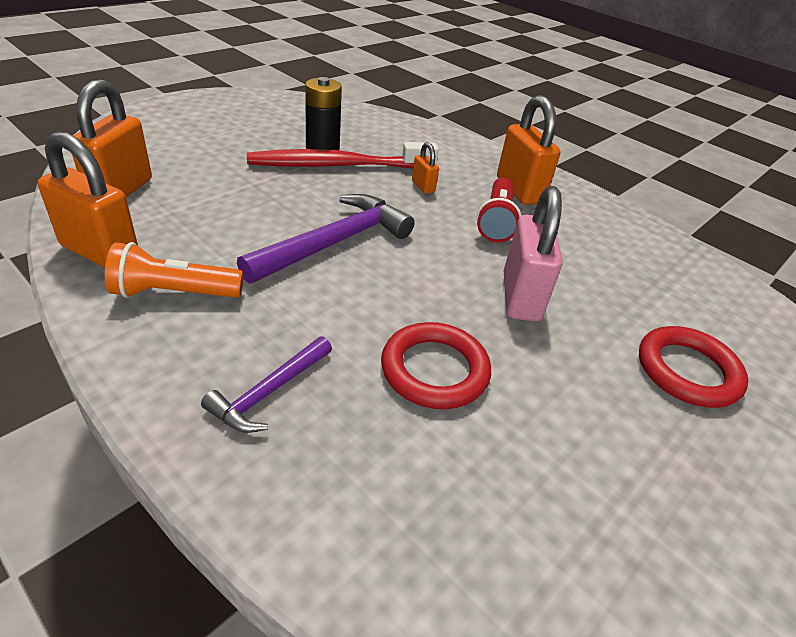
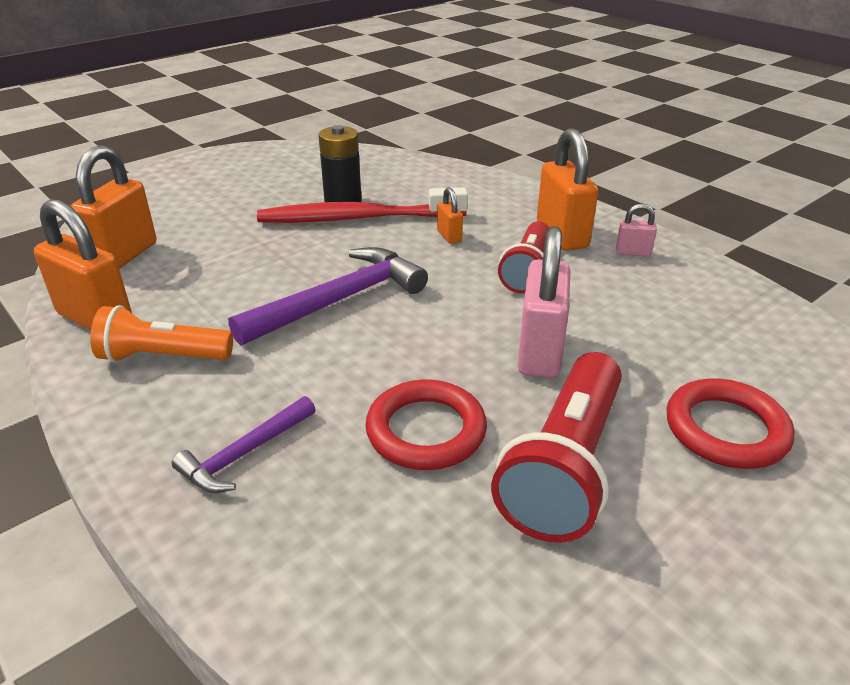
camera: 10 degrees right, 5 degrees down
(562, 405) = (565, 466): none -> red flashlight
(581, 209) = (633, 252): none -> pink padlock

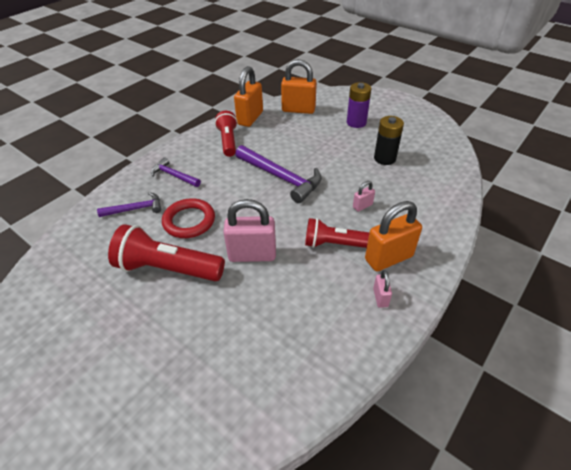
camera: 80 degrees right, 10 degrees up
(163, 357) = (228, 141): orange flashlight -> red flashlight
(224, 207) = (356, 122): none -> purple battery
(348, 530) = (135, 209): none -> purple hammer
(357, 218) = (366, 167): red toothbrush -> none
(449, 236) = (362, 206): orange padlock -> pink padlock
(726, 429) = (196, 335): red ring -> none

